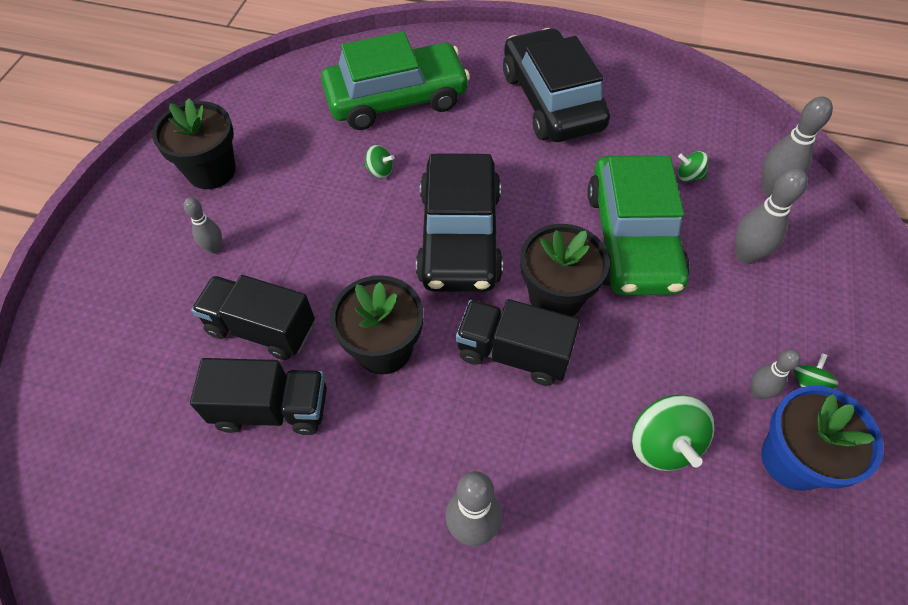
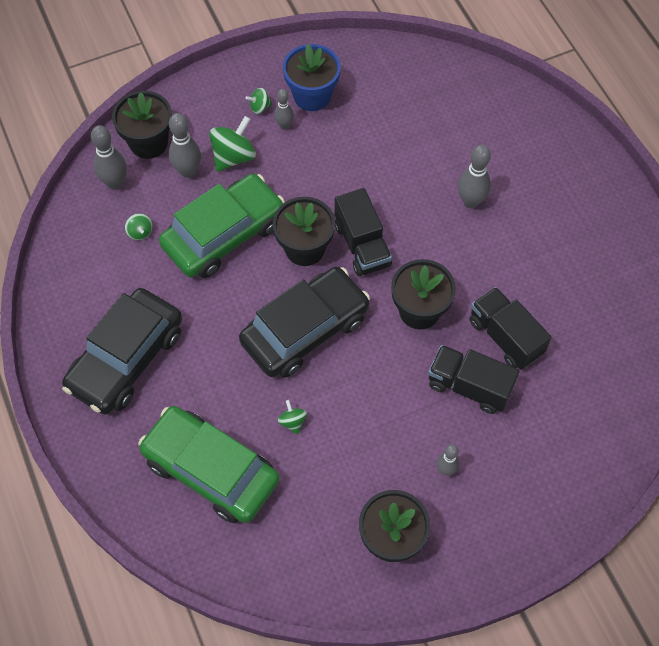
camera: 130 degrees left, 5 degrees up
(261, 329) = (469, 386): black truck -> black truck turned 135 degrees clockwise
(663, 444) = (353, 150): green spinning top -> green spinning top (233, 156)
(814, 243) = (148, 143): none -> black flower pot

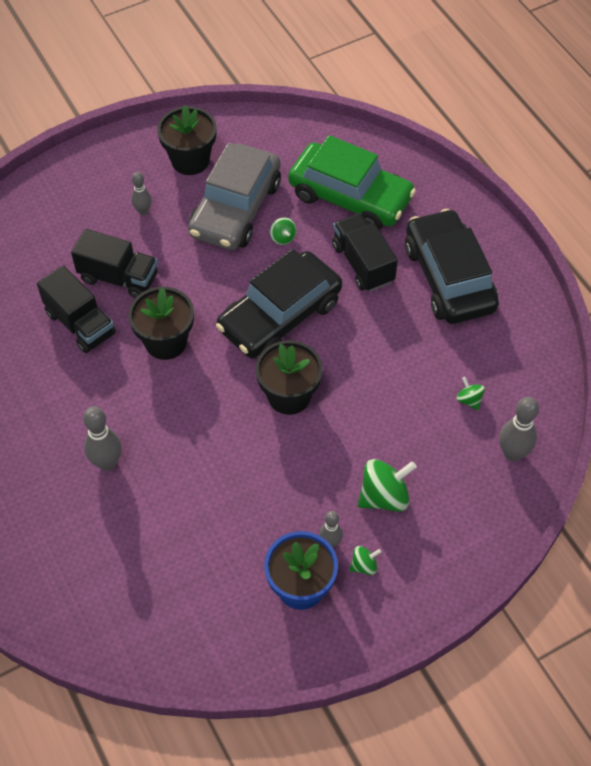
camera: 175 degrees right, 5 degrees down
(126, 359) = (448, 278): black car -> black car turned 45 degrees counterclockwise
(148, 143) = (488, 506): black flower pot -> none
(188, 171) = (433, 474): grey bowling pin -> none
(224, 234) = (378, 404): green car -> none
(233, 156) = (384, 496): green spinning top -> green spinning top turned 150 degrees counterclockwise
(341, 464) = (235, 209): none -> grey car
(362, 245) = (227, 404): black truck -> black truck (363, 263)

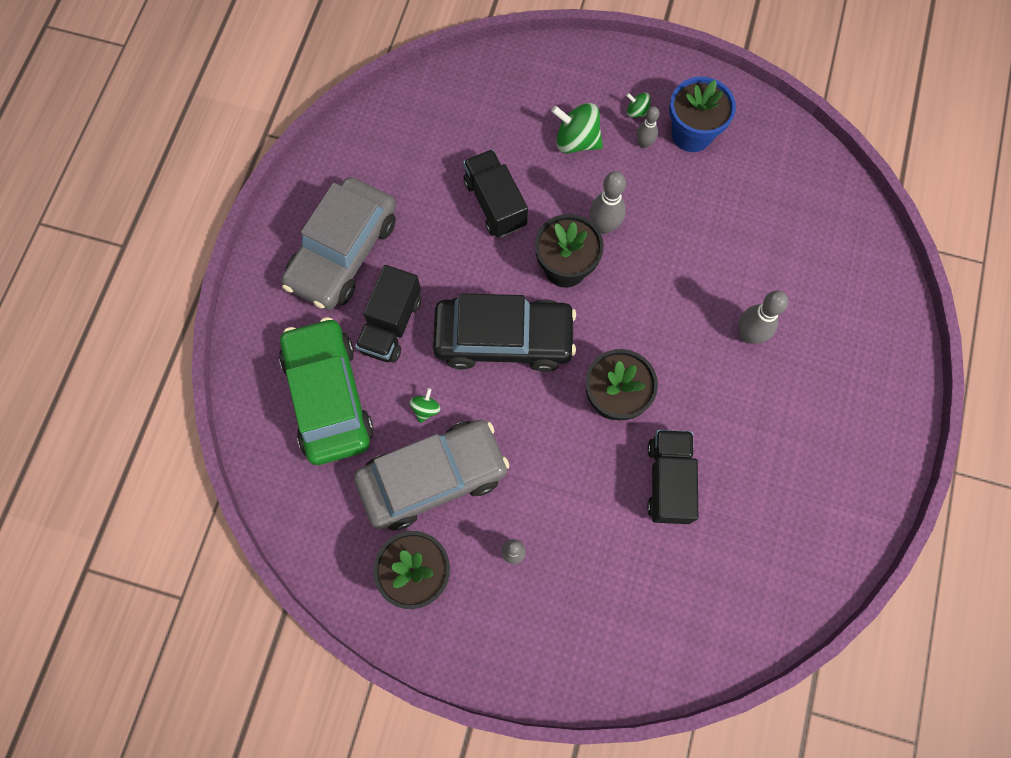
camera: 135 degrees left, 15 degrees up
(119, 277) = (597, 498): black truck -> black truck (495, 203)
(448, 278) = (343, 252): black car -> grey car
(469, 400) = (444, 152): green spinning top -> none
(512, 453) = (460, 94): grey bowling pin -> grey bowling pin (604, 226)

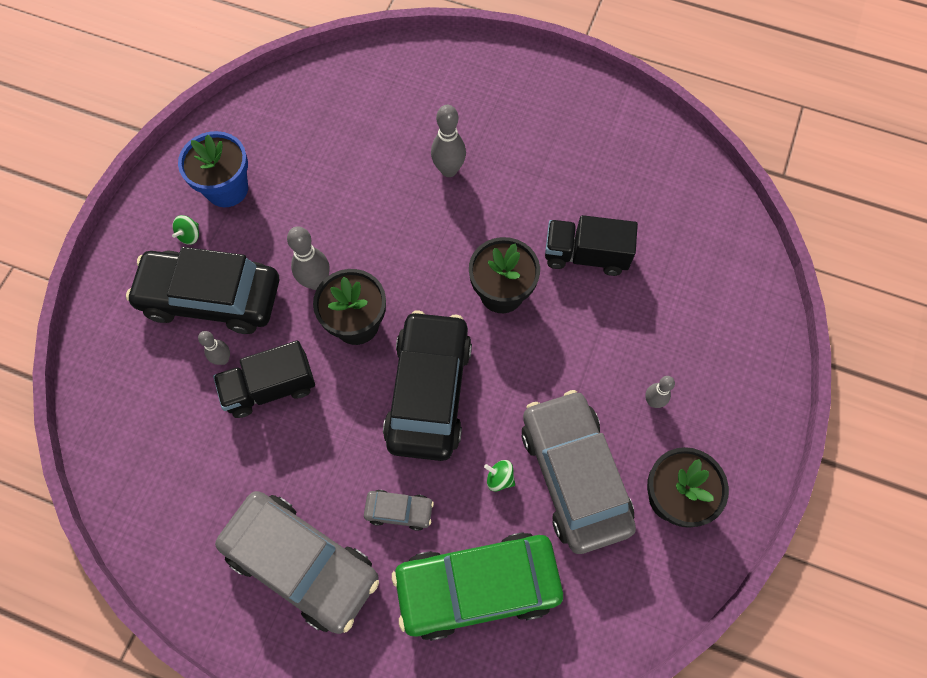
camera: 85 degrees left, 5 degrees down
(391, 324) = (399, 511): black truck -> grey car
(576, 141) = (211, 298): green spinning top -> black car
(644, 143) = (228, 233): grey bowling pin -> grey bowling pin (223, 359)

